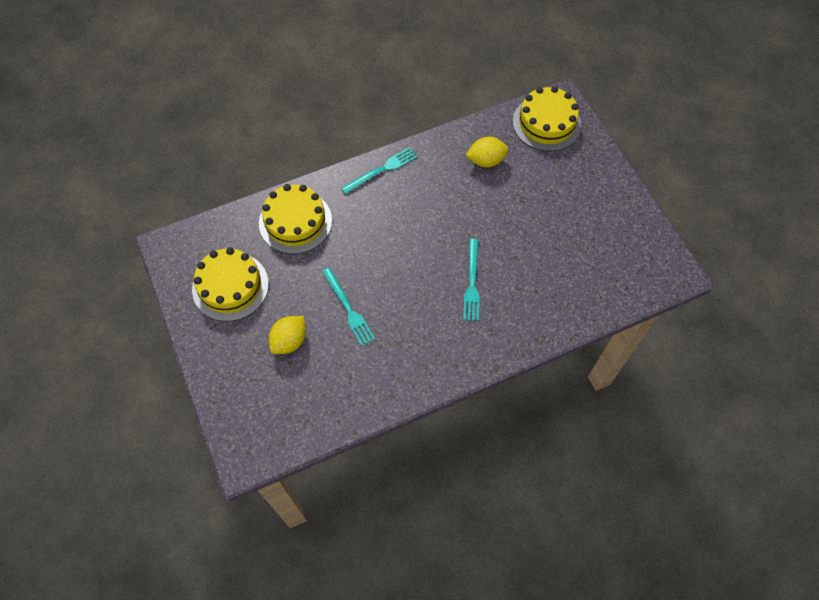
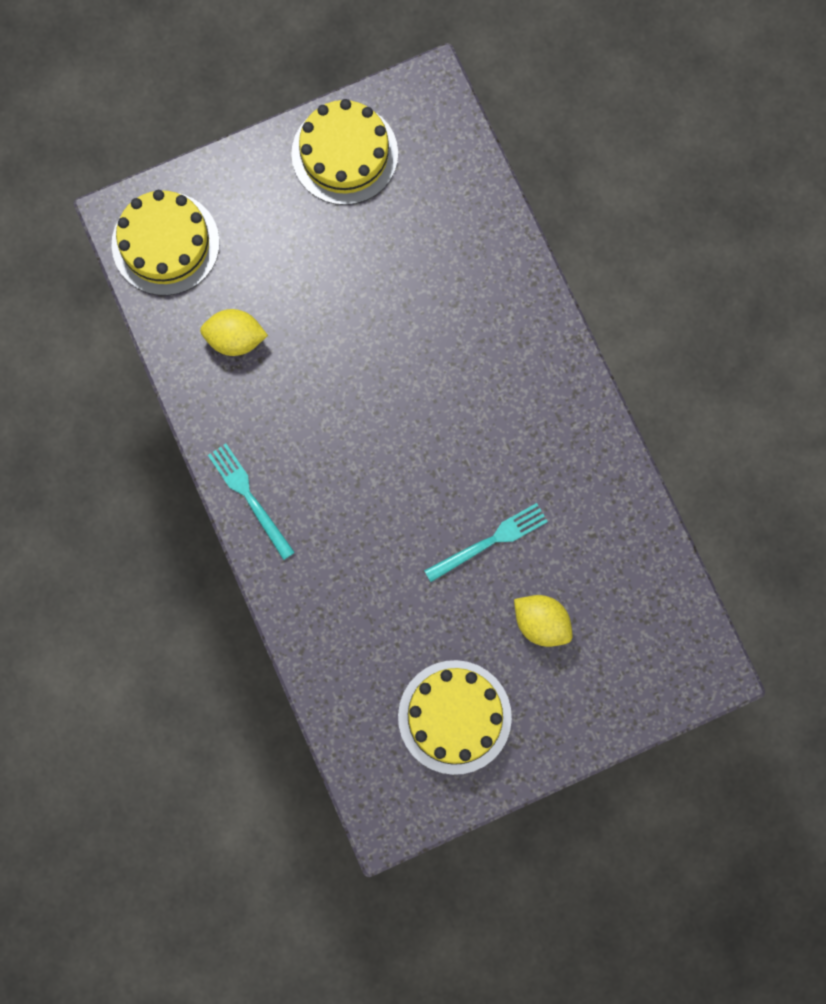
camera: 90 degrees left, 15 degrees up
(295, 222) = (343, 627): yellow cake -> yellow cake (344, 154)
(472, 283) = (447, 367): turquoise fork -> none
(486, 161) = (235, 339): yellow lemon -> yellow lemon turned 75 degrees counterclockwise

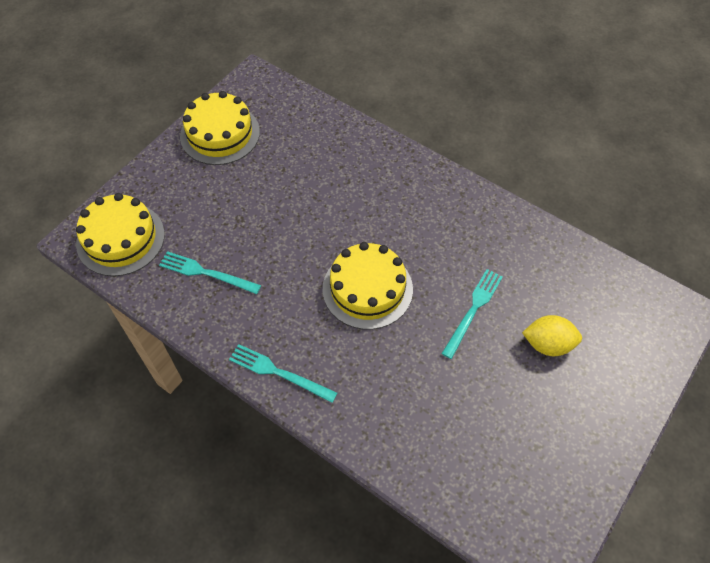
camera: 30 degrees left, 20 degrees down
(235, 339) = (206, 273): yellow lemon -> turquoise fork
(454, 717) = (537, 446): yellow cake -> yellow cake (367, 289)

